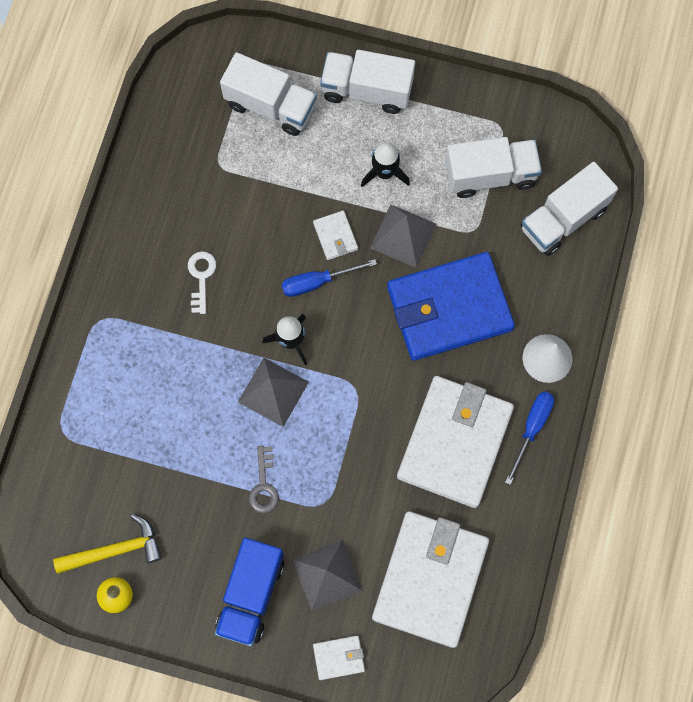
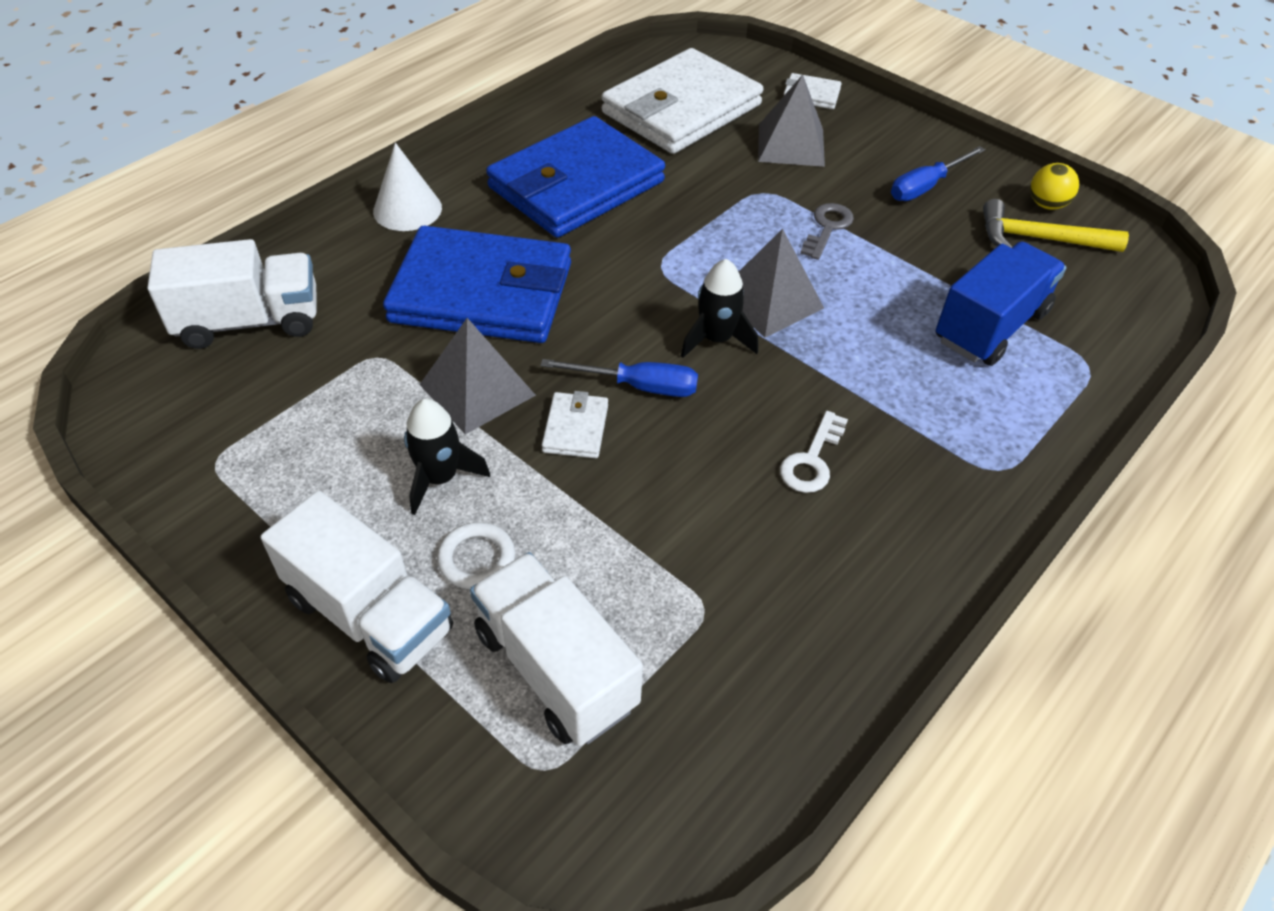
camera: 155 degrees left, 25 degrees down
(251, 594) = (885, 159): blue truck -> blue truck (990, 326)
(337, 139) = (476, 559): none -> white ring
(454, 442) = (576, 185): white wallet -> blue wallet
(490, 175) = (292, 409): white truck -> none
(532, 428) = (480, 166): blue screwdriver -> blue screwdriver (925, 187)

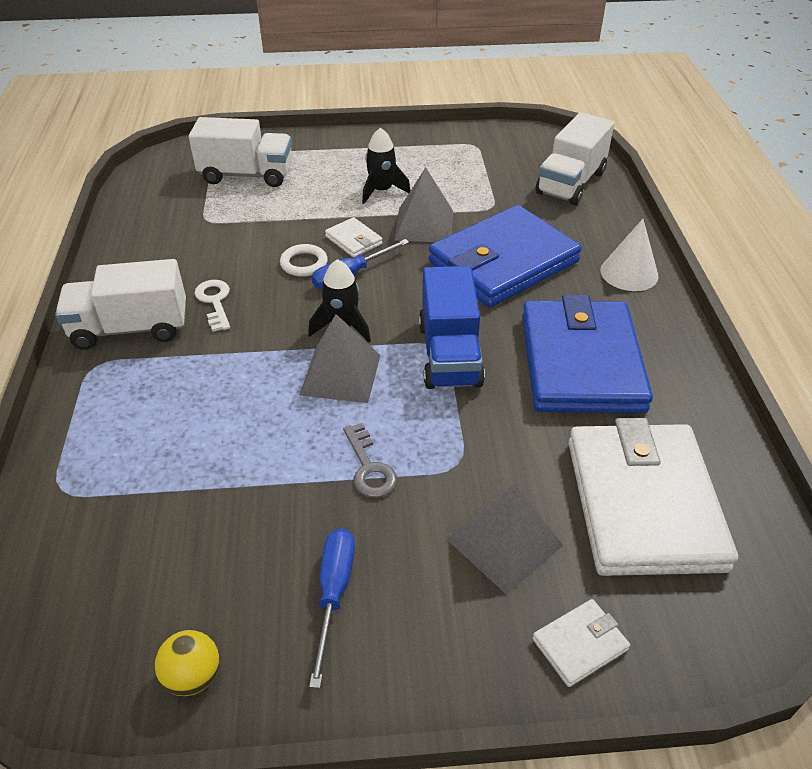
camera: 135 degrees right, 5 degrees down
(369, 615) = (337, 149): white truck -> white truck (131, 328)
(476, 559) = (324, 181): white ring -> white ring (304, 263)
(990, 326) = (162, 469): blue truck -> blue truck (449, 354)
(1039, 239) = (174, 610): yellow hammer -> none

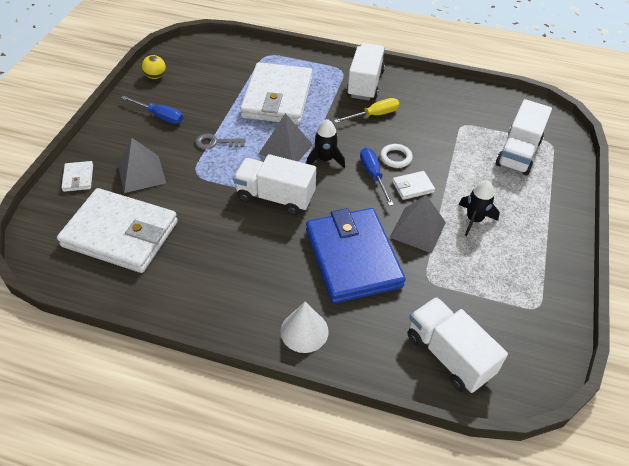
camera: 110 degrees right, 5 degrees up
(206, 426) = (277, 97): none -> white wallet
(214, 302) = (374, 115): white key -> yellow screwdriver
(449, 354) = (275, 197): blue truck -> white truck
(580, 362) = (232, 255): blue wallet -> none

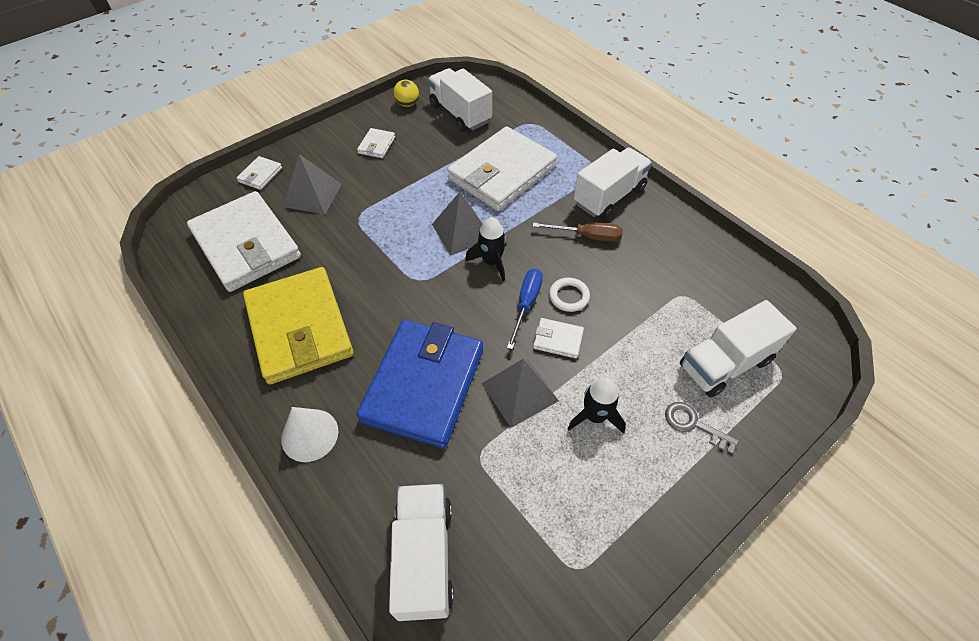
camera: 35 degrees right, 5 degrees up
(160, 116) = (377, 145): blue screwdriver -> white wallet
(216, 142) = (402, 194): grey key -> grey key (693, 424)
(226, 269) = (300, 328): none -> yellow wallet
(275, 197) = (407, 278): white truck -> white truck (460, 114)
(374, 115) = (587, 236): yellow screwdriver -> brown screwdriver

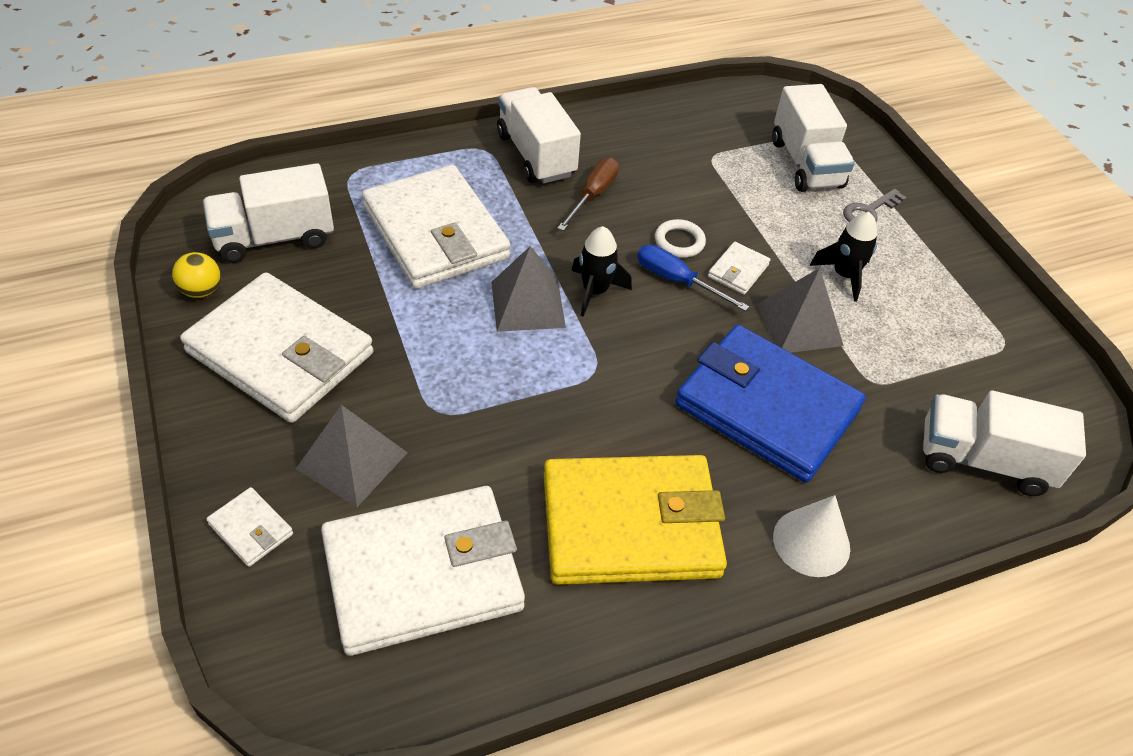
camera: 75 degrees left, 5 degrees down
(377, 145) = (280, 352): white wallet -> white wallet, size x2.47

